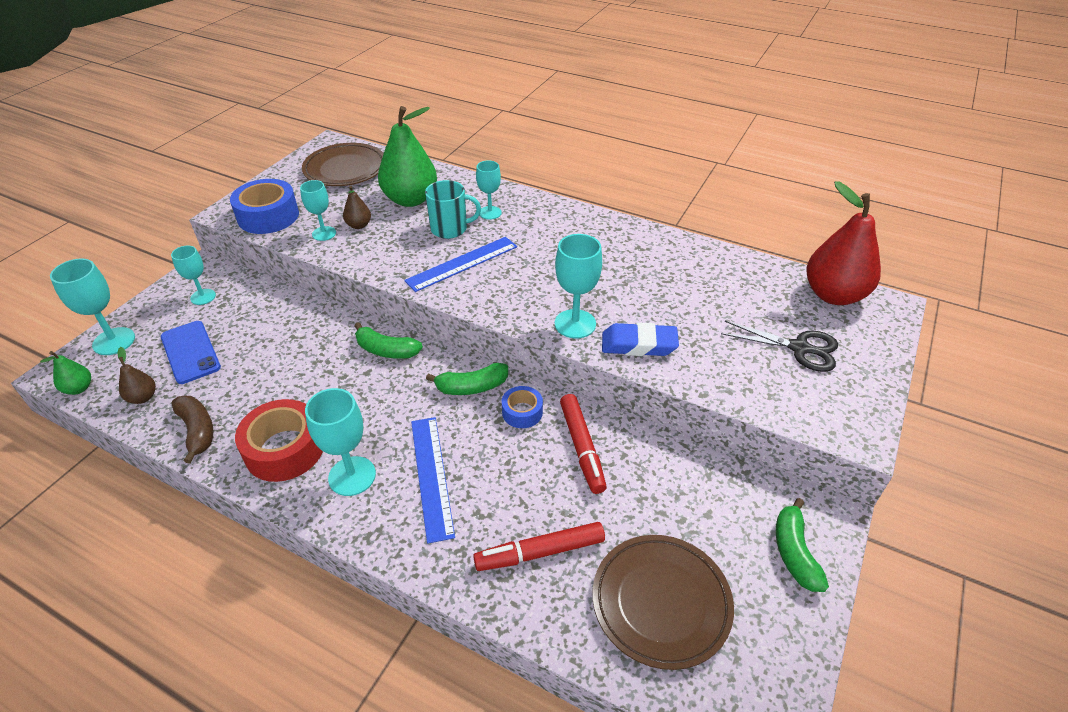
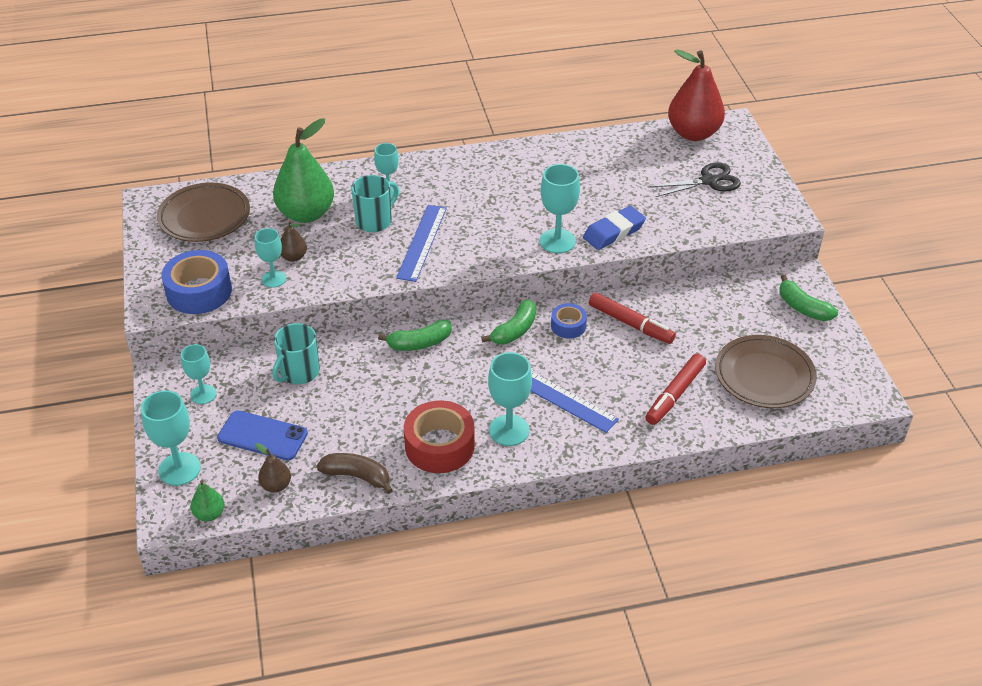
camera: 40 degrees left, 0 degrees up
(278, 319) = (299, 372): none -> turquoise mug

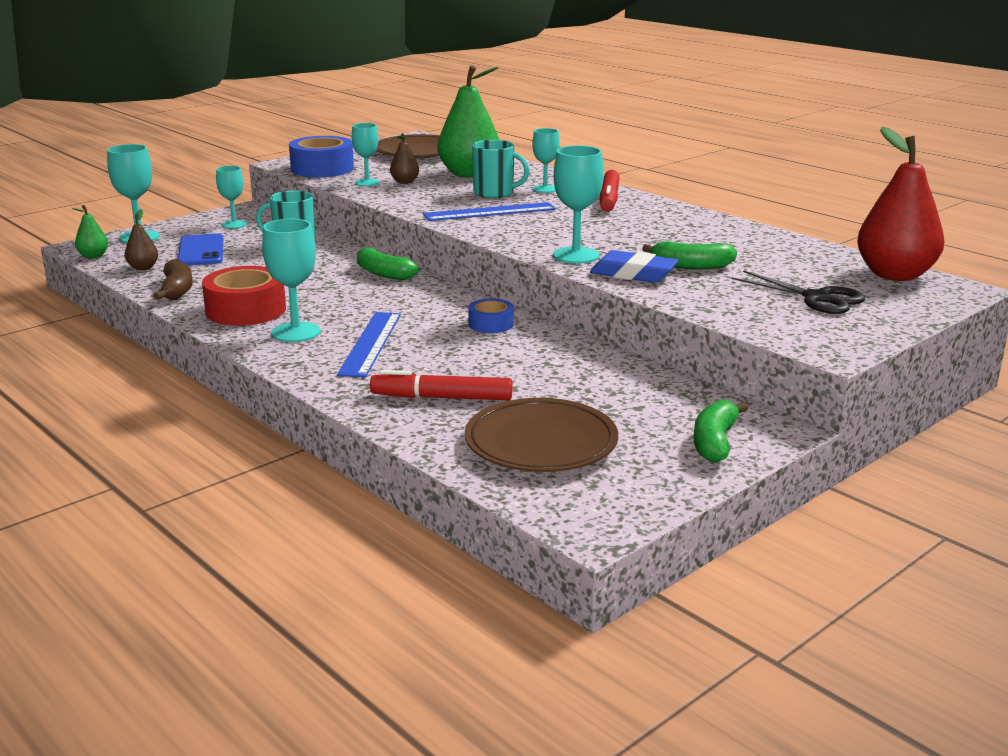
camera: 60 degrees right, 20 degrees down
(515, 330) = (451, 304): green banana -> green banana (691, 266)
(630, 324) = (536, 351): red marker -> red marker (609, 199)

